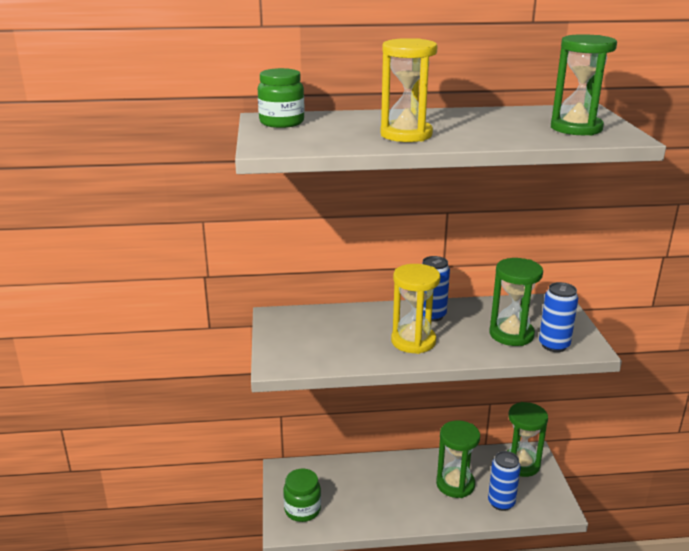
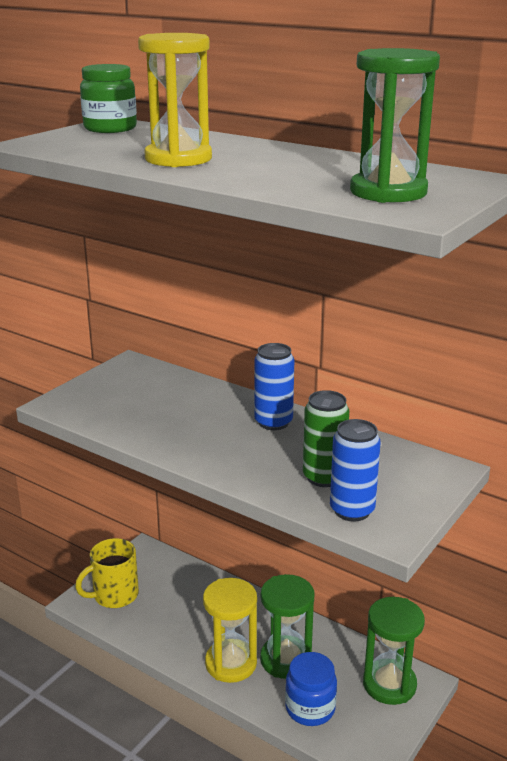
camera: 40 degrees right, 0 degrees up
(302, 510) = (114, 595): green jar -> yellow mug
(413, 341) = (208, 438): yellow hourglass -> yellow hourglass (231, 663)
(501, 502) = (310, 708): blue can -> blue jar
(511, 334) = (323, 477): green hourglass -> green can

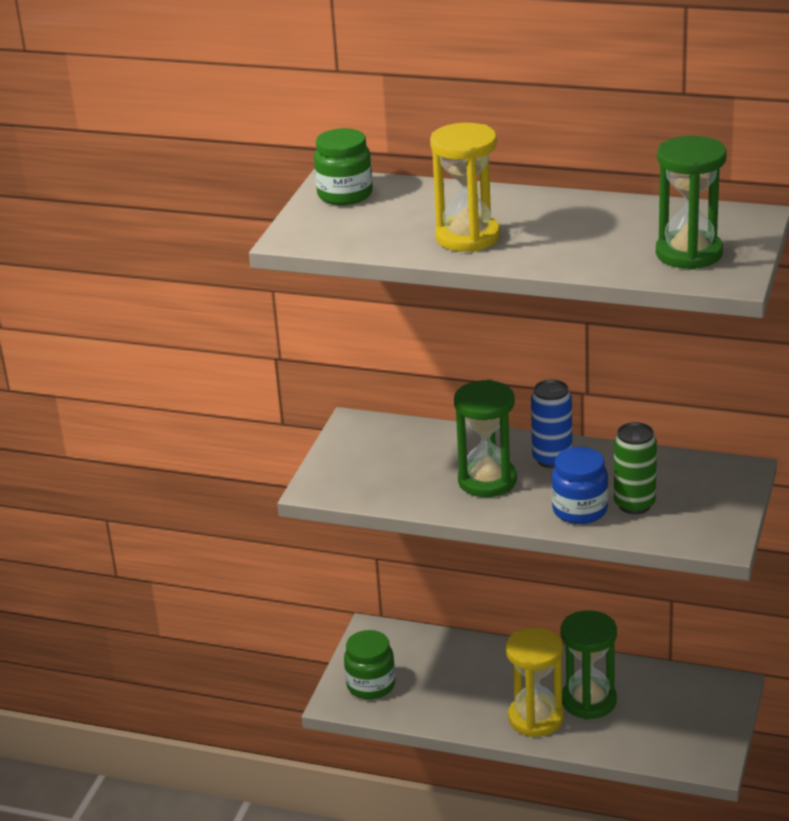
camera: 15 degrees left, 5 degrees up
(114, 595) = (371, 685): yellow mug -> green jar
(310, 708) = (635, 737): blue jar -> blue jar (580, 510)
(352, 510) = (677, 529): blue can -> none
(389, 684) = (701, 697): green hourglass -> green hourglass (487, 481)

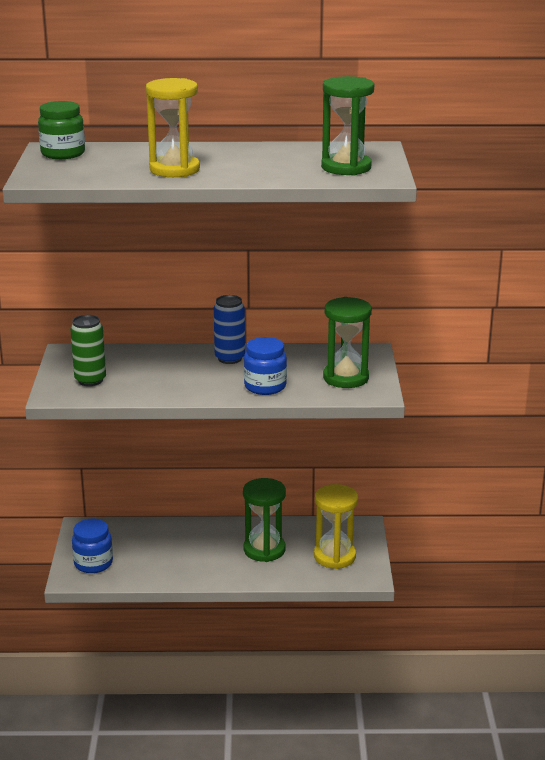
camera: 20 degrees left, 5 degrees down
(371, 685) = (93, 563): green jar -> blue jar
(487, 481) = (187, 376): green hourglass -> green hourglass (346, 378)
(536, 718) = (229, 567): yellow hourglass -> yellow hourglass (334, 556)
(634, 504) = (303, 379): green can -> green can (90, 380)

